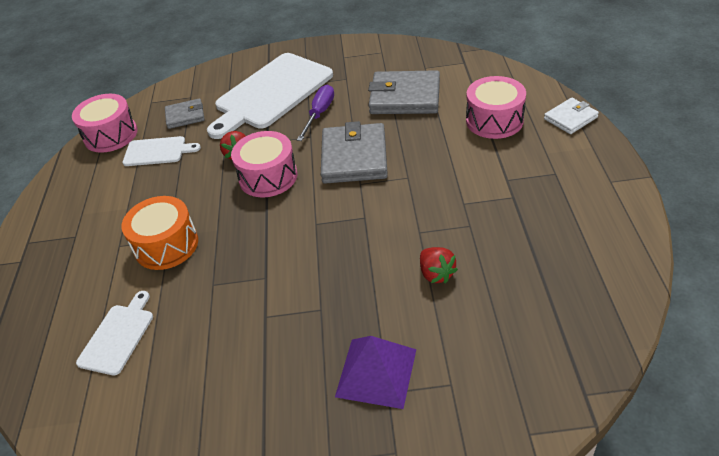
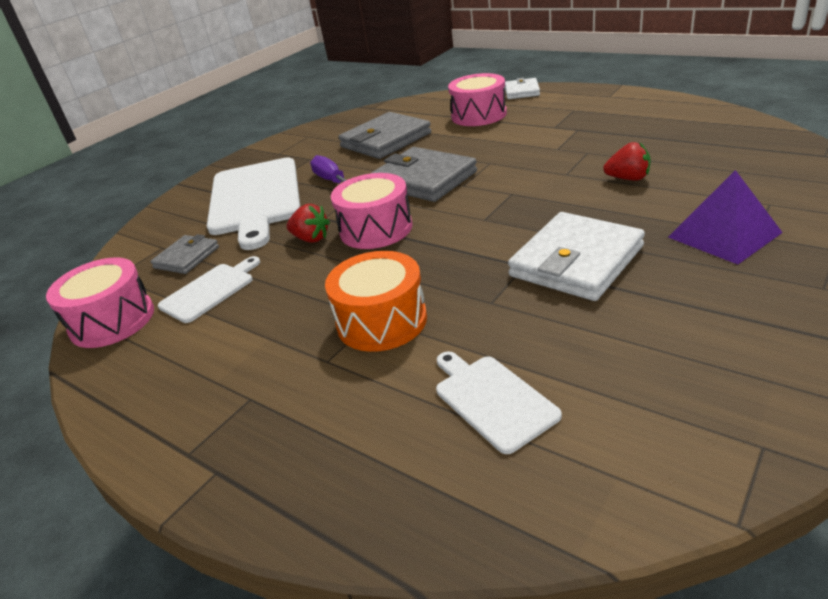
camera: 50 degrees left, 10 degrees down
(286, 302) = (576, 261): none -> white wallet

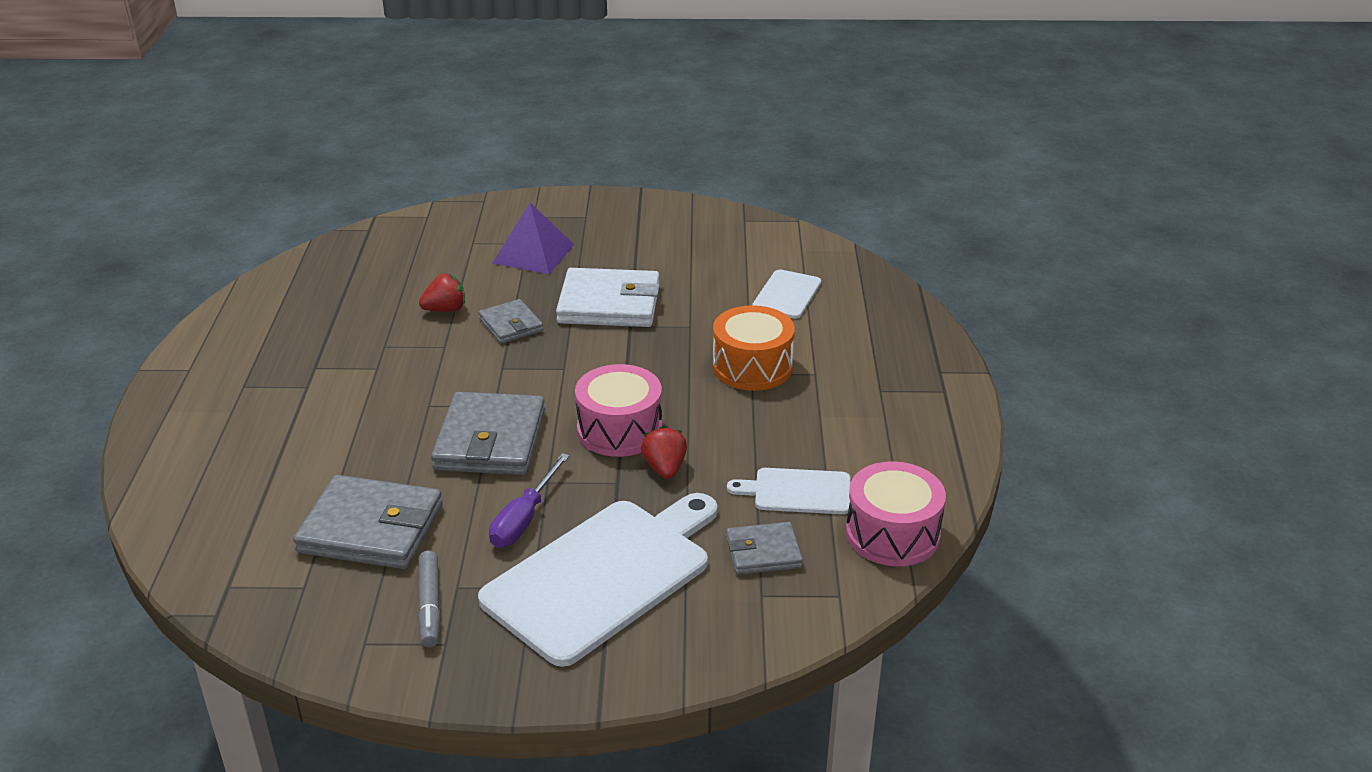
camera: 130 degrees left, 0 degrees up
(307, 151) = (429, 605): none -> grey marker
(479, 115) = (262, 465): pink drum -> none
(522, 91) = (155, 453): white wallet -> none
(577, 204) = (511, 325): none -> grey wallet
(628, 178) = (445, 310): red strawberry -> red strawberry turned 90 degrees clockwise

